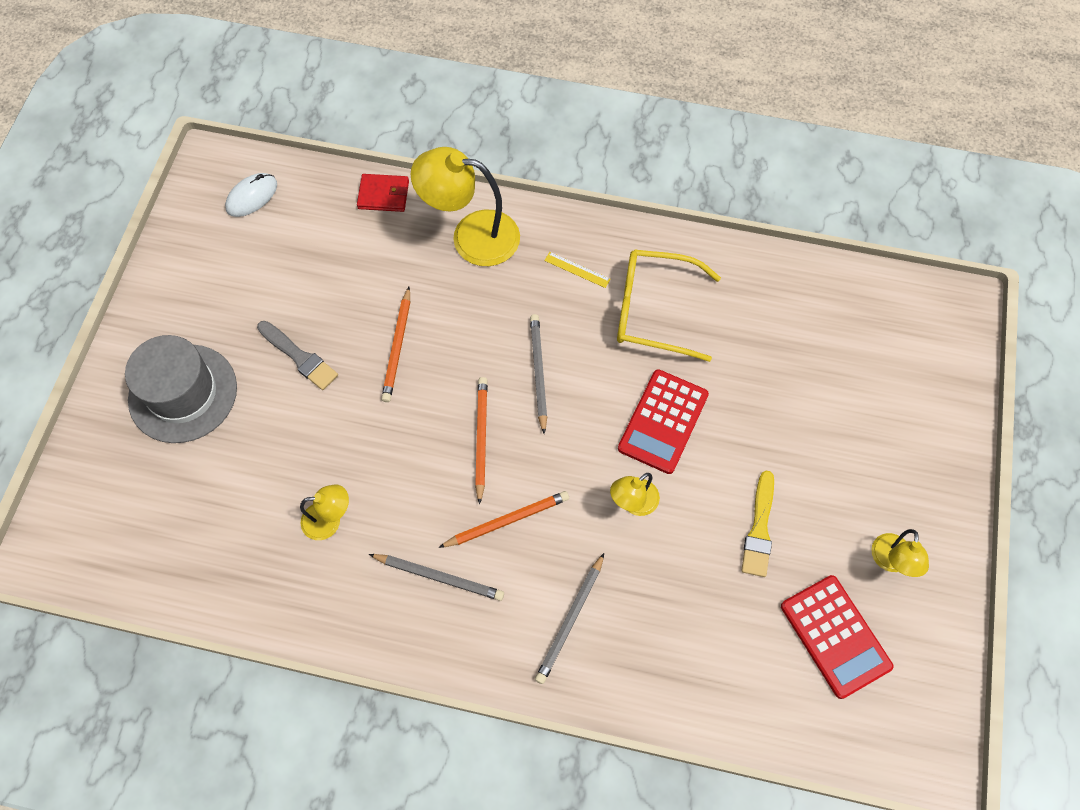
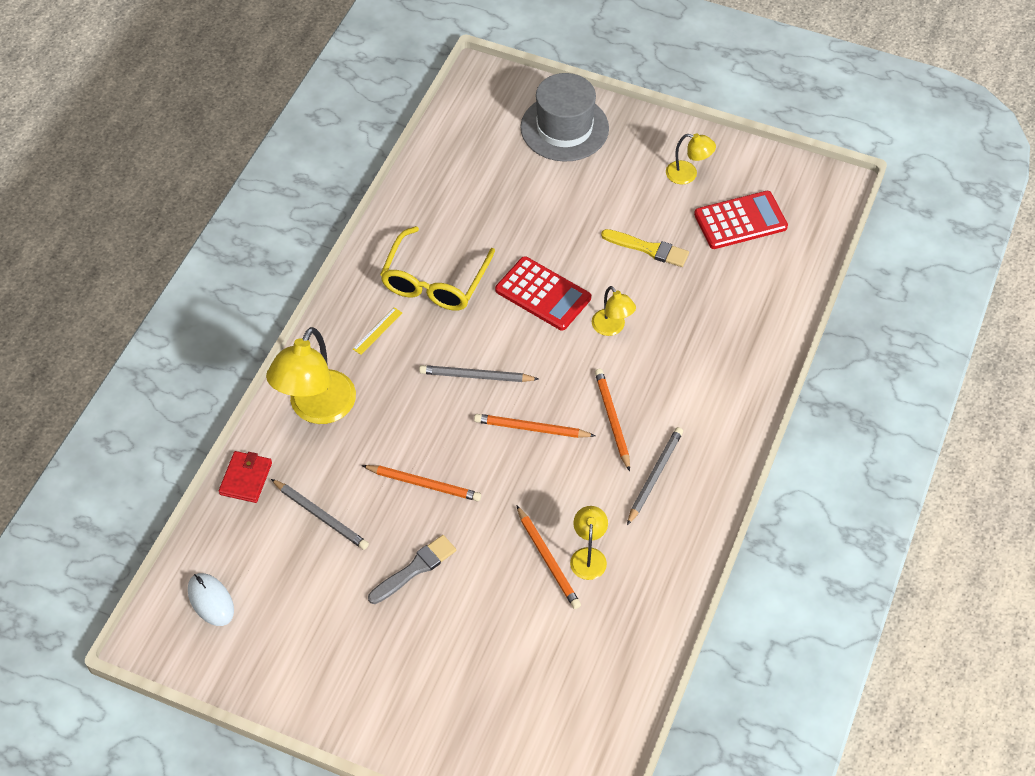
camera: 80 degrees left, 10 degrees down
(183, 393) = (431, 676): grey hat -> grey hat (564, 128)
(321, 480) = (548, 559): none -> orange pencil
(570, 620) = (704, 387): grey pencil -> grey pencil (320, 516)

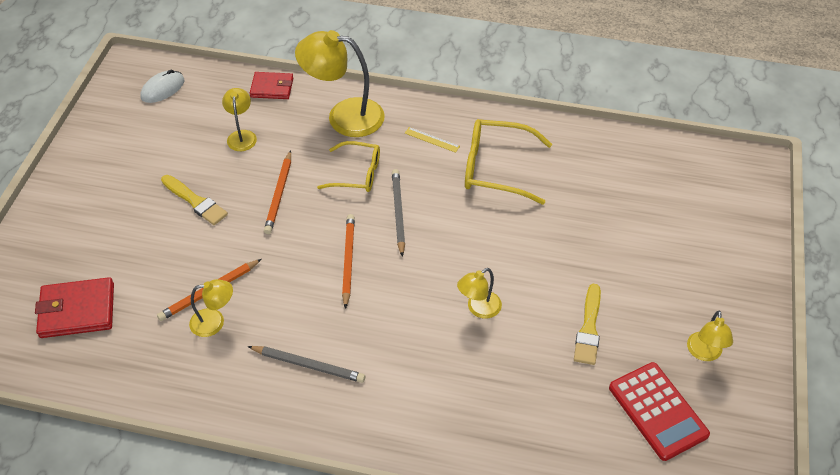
camera: 80 degrees right, 5 degrees down
(320, 516) = (242, 136): grey pencil -> yellow lamp
(411, 406) = (357, 174): none -> yellow glasses
(415, 569) = (195, 201): grey brush -> yellow brush
(543, 294) = (504, 248): red calculator -> none
(549, 691) = (77, 310): none -> red wallet
(564, 128) = (721, 238): grey hat -> none
(612, 420) = (369, 322): orange pencil -> none

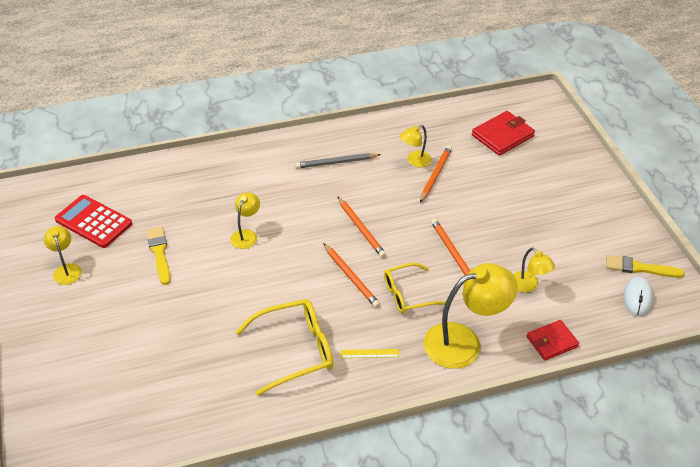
camera: 150 degrees right, 5 degrees down
(195, 201) = (506, 223): yellow brush -> yellow brush (639, 268)
(398, 213) = (351, 277): grey pencil -> orange pencil

